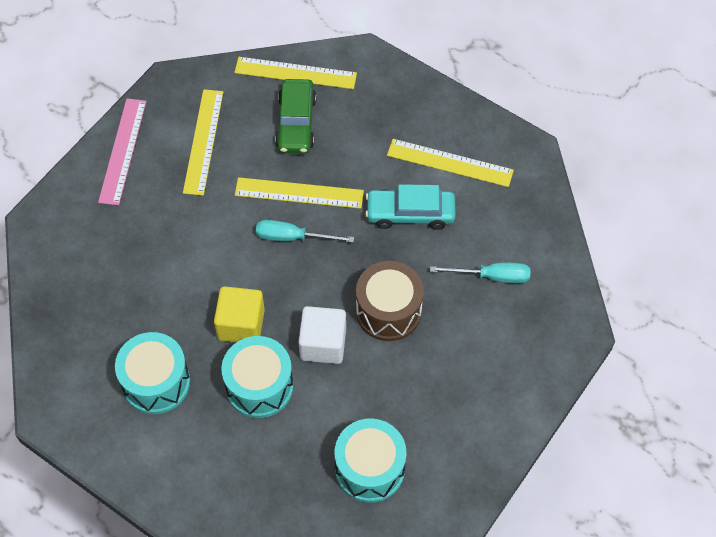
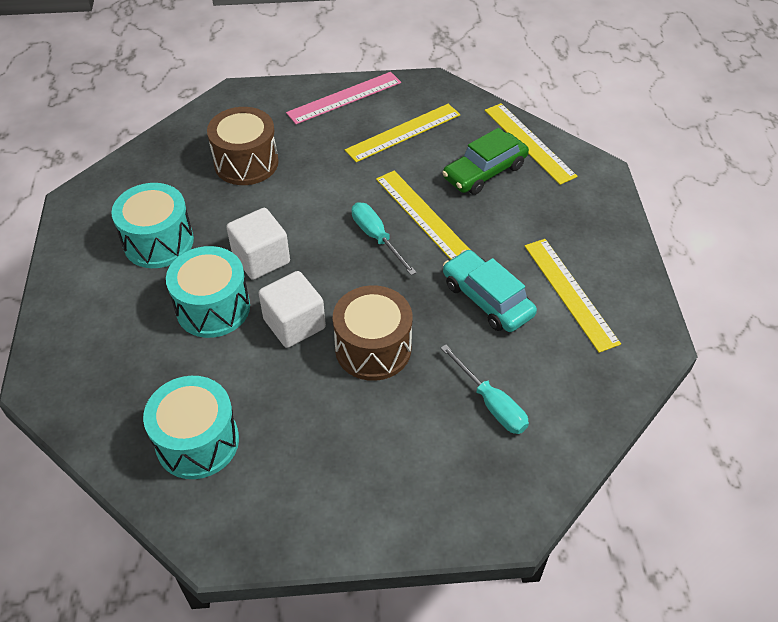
camera: 50 degrees right, 10 degrees down
(128, 268) = (246, 163): none -> brown drum
(241, 324) = (261, 258): yellow cube -> white cube

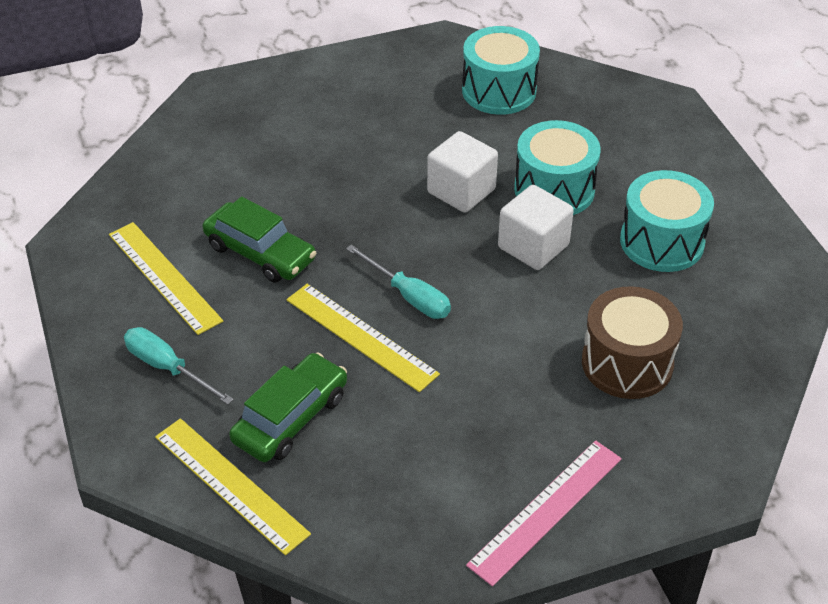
camera: 165 degrees right, 5 degrees down
(373, 348) = (371, 185): brown drum -> none
(403, 132) = (428, 462): yellow ruler -> none
(487, 299) = (260, 253): turquoise car -> green car
(491, 403) = (241, 162): turquoise screwdriver -> turquoise screwdriver (167, 368)

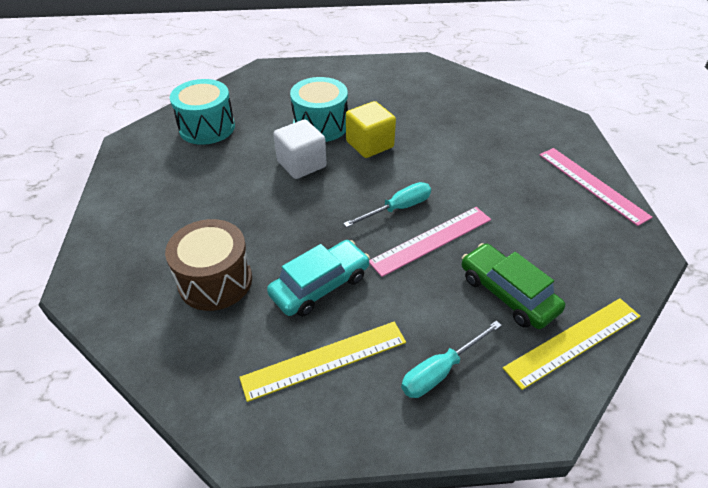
camera: 75 degrees left, 0 degrees up
(260, 253) = (320, 285): green car -> turquoise car
(361, 336) = (431, 240): yellow ruler -> pink ruler
(533, 246) = (369, 144): white cube -> yellow cube
(627, 363) = (479, 130): brown drum -> brown drum (215, 281)
(662, 242) = (384, 97): turquoise drum -> none

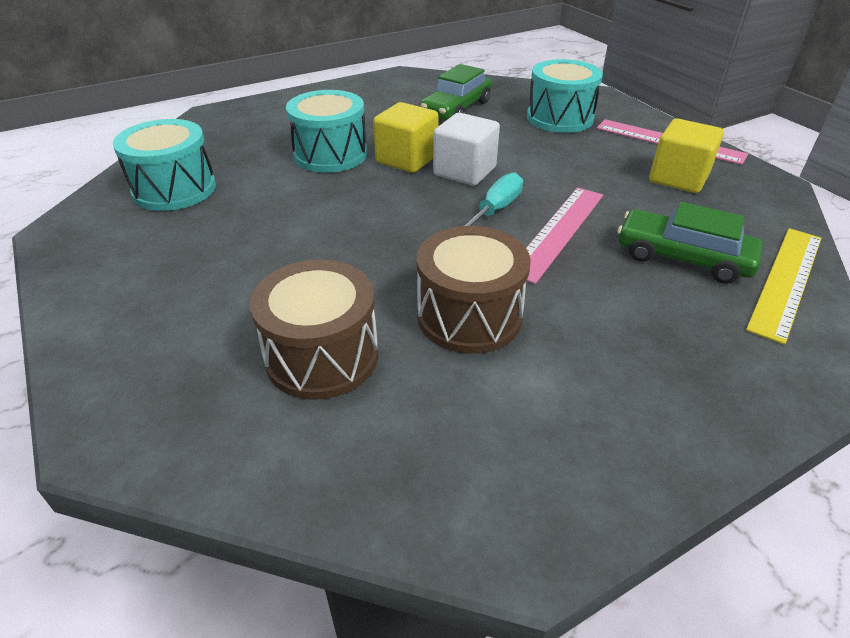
camera: 25 degrees left, 5 degrees down
(301, 164) = (338, 197): white cube -> white cube (464, 171)
(320, 285) = (469, 316): turquoise car -> brown drum
(325, 360) = (545, 396): yellow ruler -> none
(440, 106) = (456, 108): none -> green car
(440, 370) = (687, 357): turquoise screwdriver -> none
(516, 136) = (559, 118): none -> turquoise drum
(568, 222) = (678, 178): none -> yellow cube

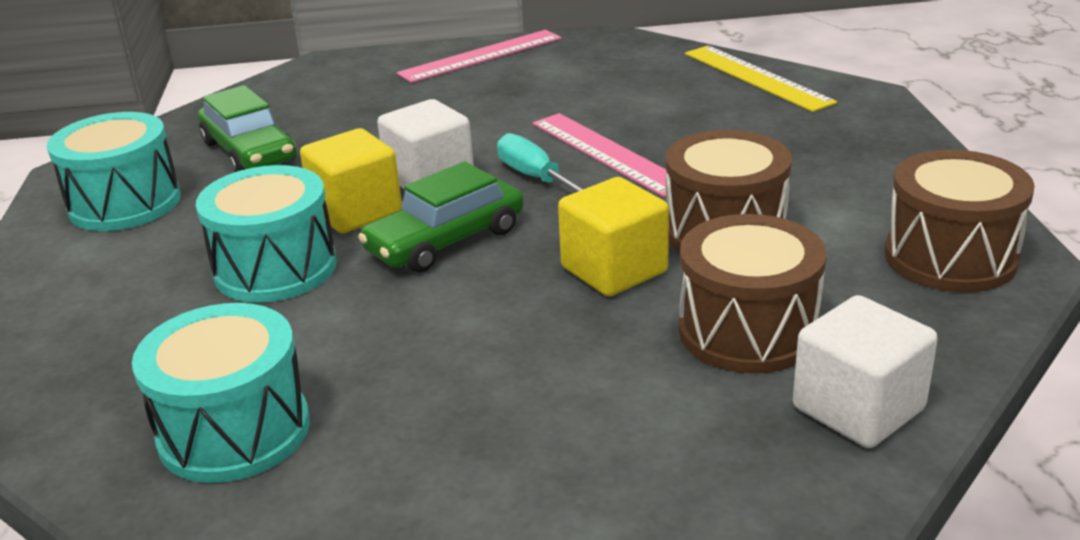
camera: 65 degrees left, 10 degrees down
(228, 438) = (858, 409): none -> white cube
(503, 477) = (950, 257): none -> brown drum
(559, 118) = (360, 95): turquoise drum -> turquoise drum (125, 203)
(678, 178) = (559, 72): yellow cube -> yellow cube (614, 270)
(682, 257) = (696, 107): green car -> green car (445, 240)

